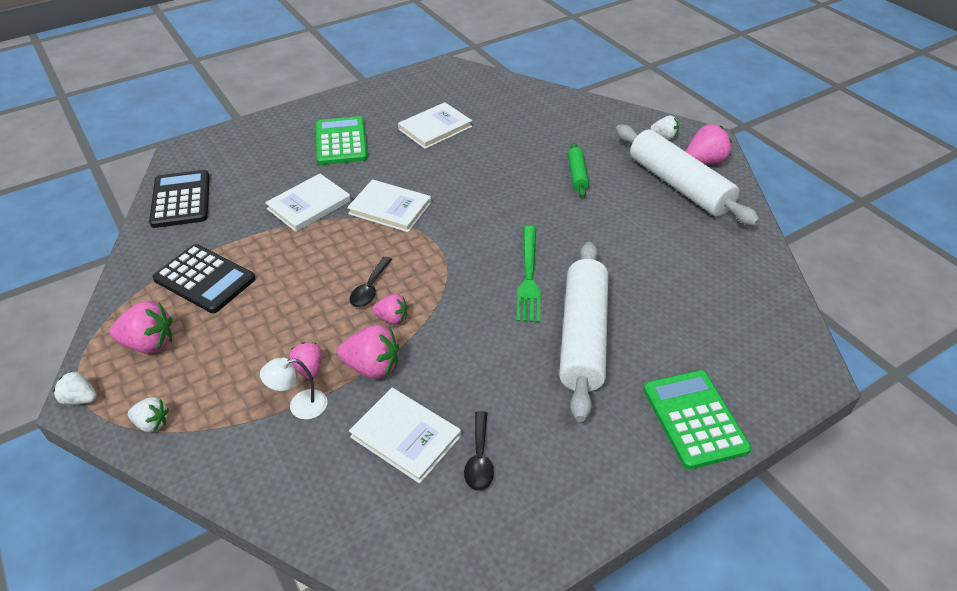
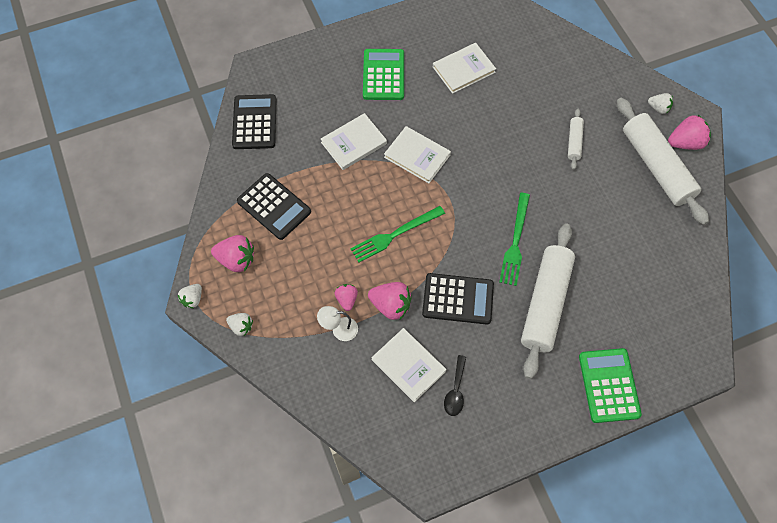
camera: 10 degrees right, 20 degrees up
(80, 399) = (193, 299): white strawberry -> white strawberry turned 90 degrees counterclockwise
(370, 288) = (395, 234): black spoon -> green fork
(392, 318) = (408, 265): pink strawberry -> none
(464, 347) = (458, 299): none -> black calculator
(577, 175) = (574, 142): green rolling pin -> white rolling pin

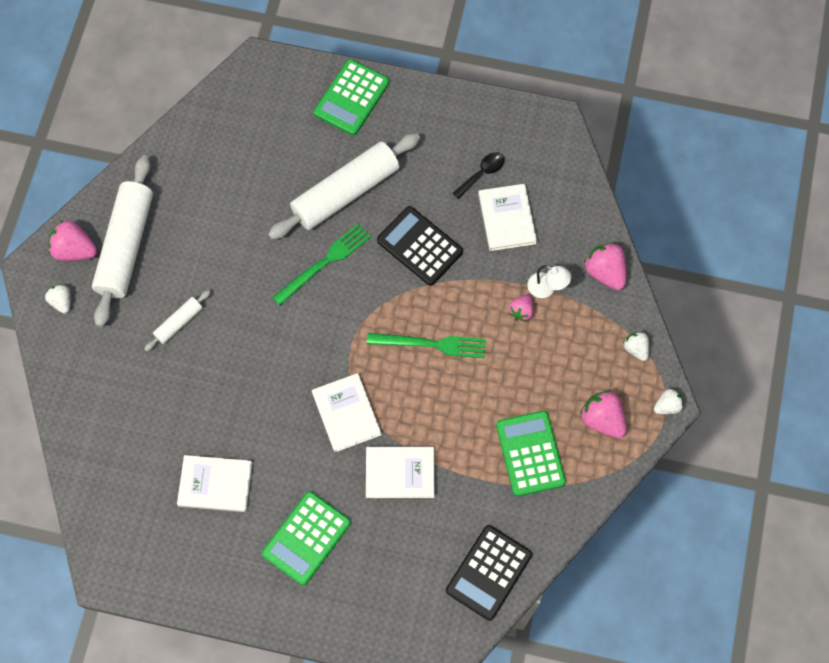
camera: 145 degrees left, 5 degrees up
(274, 206) = (530, 453): black calculator -> green calculator
(391, 305) = (484, 279): pink strawberry -> pink strawberry (605, 272)

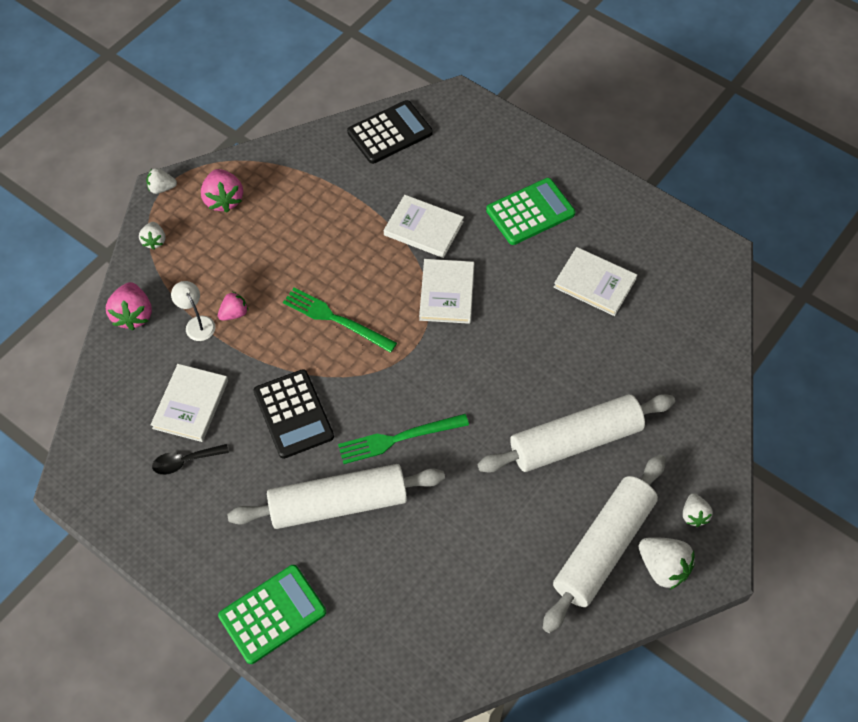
camera: 155 degrees left, 10 degrees down
(75, 250) = (663, 567): pink strawberry -> white strawberry
(179, 323) = (575, 441): white rolling pin -> white rolling pin, size x2.16
(530, 453) = (302, 199): green calculator -> none

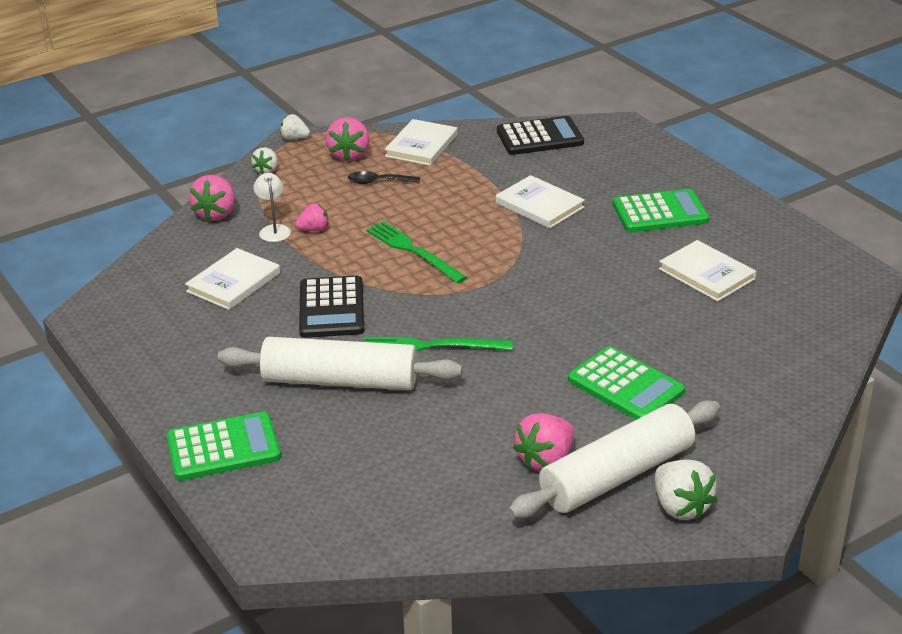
camera: 20 degrees right, 25 degrees down
(185, 461) = (204, 320): black spoon -> black spoon (378, 182)
(447, 293) = (540, 253): white book -> white book (421, 145)
(542, 547) = (546, 460): none -> pink strawberry
(575, 441) = (625, 386): white rolling pin -> green calculator
(694, 515) = (738, 472): white strawberry -> none

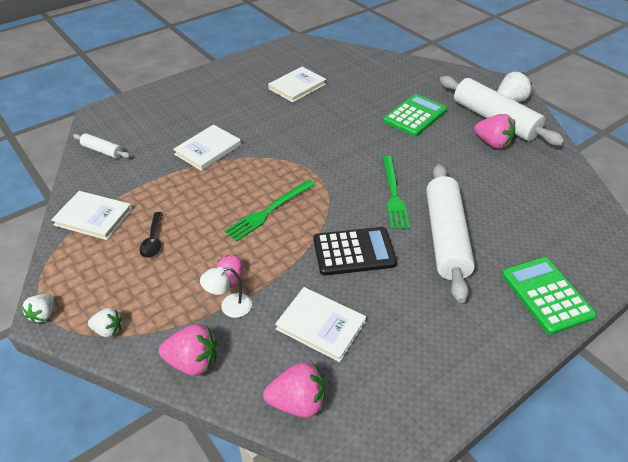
camera: 95 degrees left, 10 degrees up
(349, 155) = (95, 266): pink strawberry -> pink strawberry (298, 402)
(540, 137) = (102, 151): black calculator -> white rolling pin
(660, 212) = (225, 100): green calculator -> none

